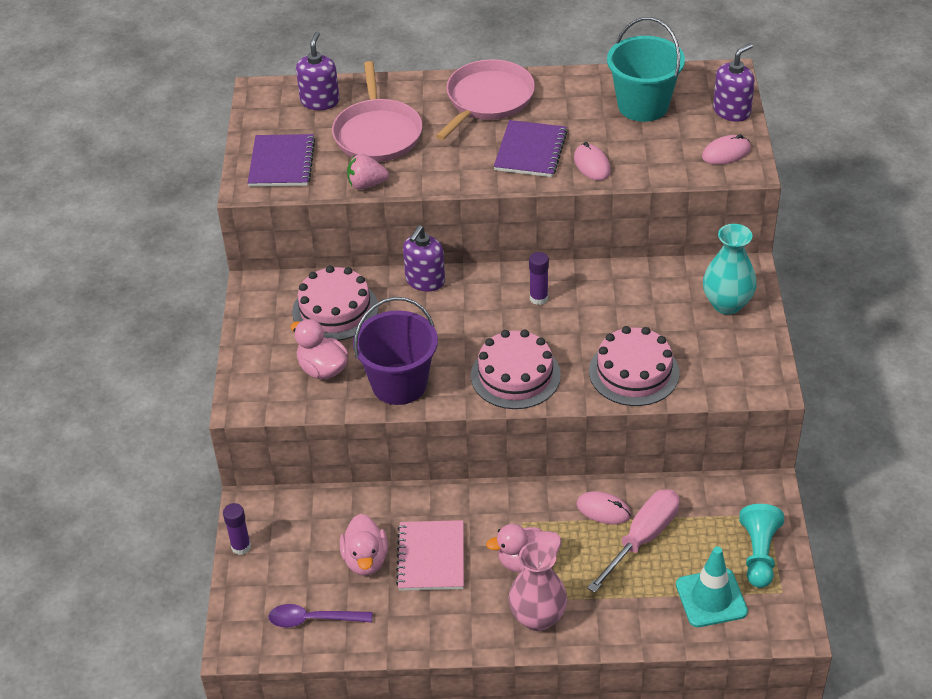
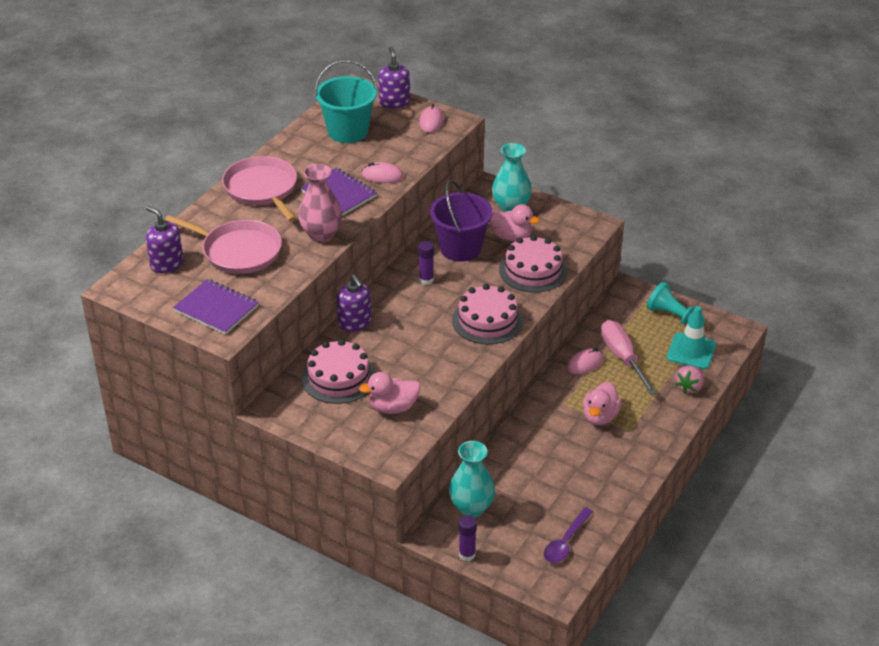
camera: 60 degrees left, 5 degrees down
(308, 519) = (471, 507): none -> turquoise vase
(365, 560) = (534, 493): pink duck -> pink duck (511, 237)
(366, 184) = (289, 278): pink strawberry -> pink strawberry (689, 387)
(399, 384) = (444, 376): purple bucket -> purple bucket (460, 248)
(431, 557) = (558, 460): pink notebook -> none
(537, 617) = (648, 432): pink vase -> pink vase (321, 234)

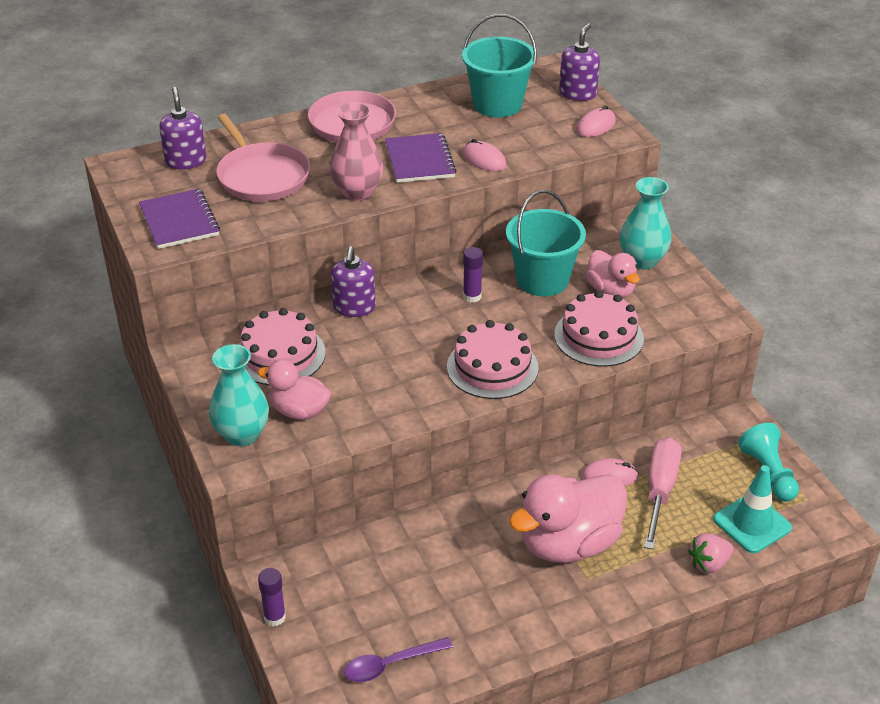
camera: 35 degrees right, 0 degrees up
(460, 248) = (542, 280): purple bucket -> turquoise bucket
(471, 507) = (330, 569): turquoise vase -> turquoise vase (242, 434)
(600, 416) = (568, 544): pink duck -> pink duck, size x1.75

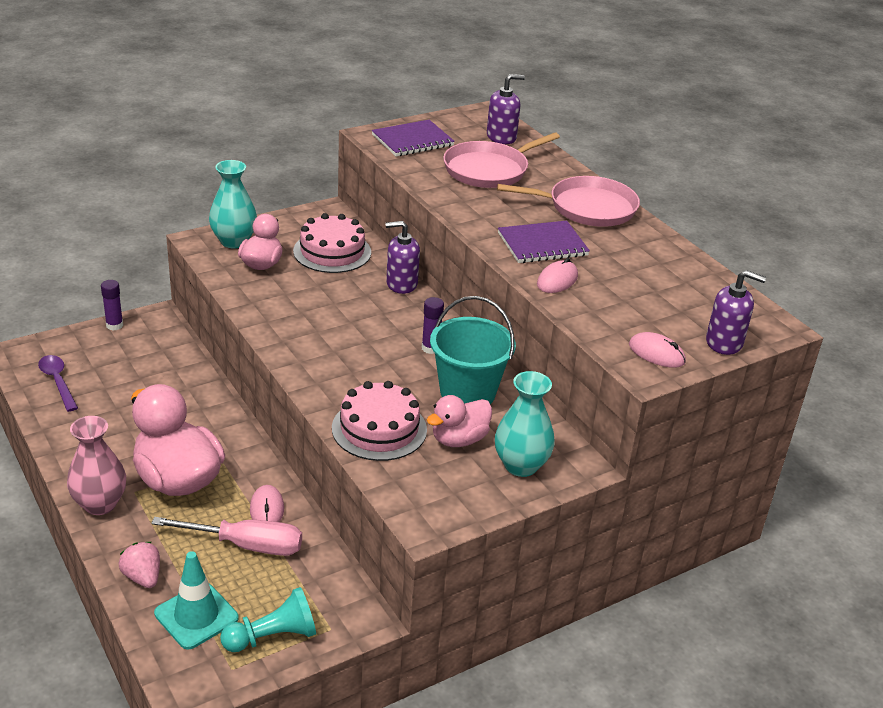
camera: 80 degrees right, 5 degrees down
(357, 192) = (476, 214): pink vase -> pink vase (100, 504)
(492, 367) = (324, 361): pink cake -> none
(497, 104) = (672, 288): turquoise bucket -> none

